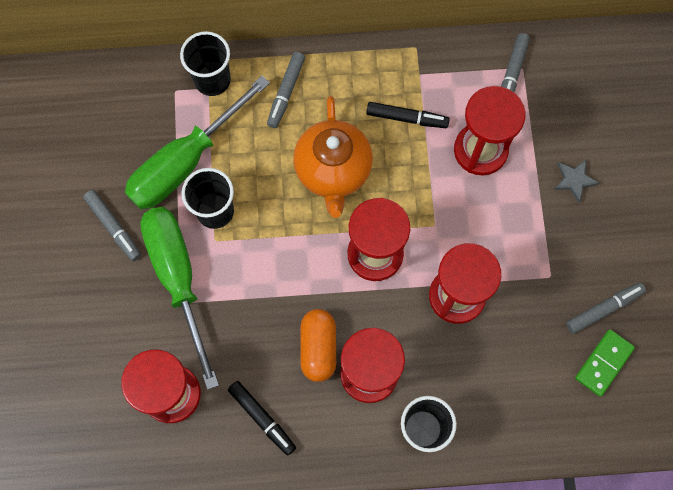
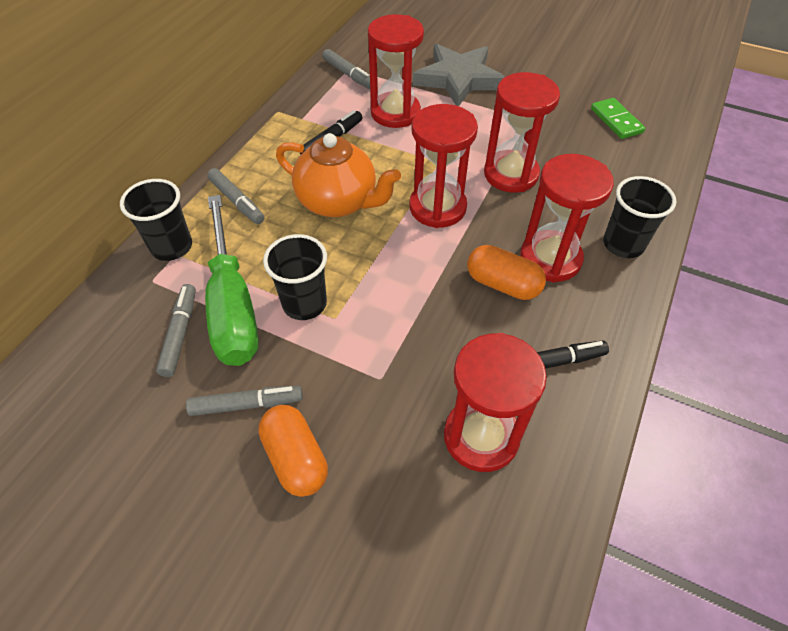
camera: 60 degrees left, 20 degrees down
(93, 283) = (296, 458): none -> orange capsule
(178, 279) = (352, 369): green screwdriver -> none
(574, 180) = (459, 79): grey star -> grey star, size x2.33
(603, 309) = (571, 104): grey marker -> grey marker (180, 334)

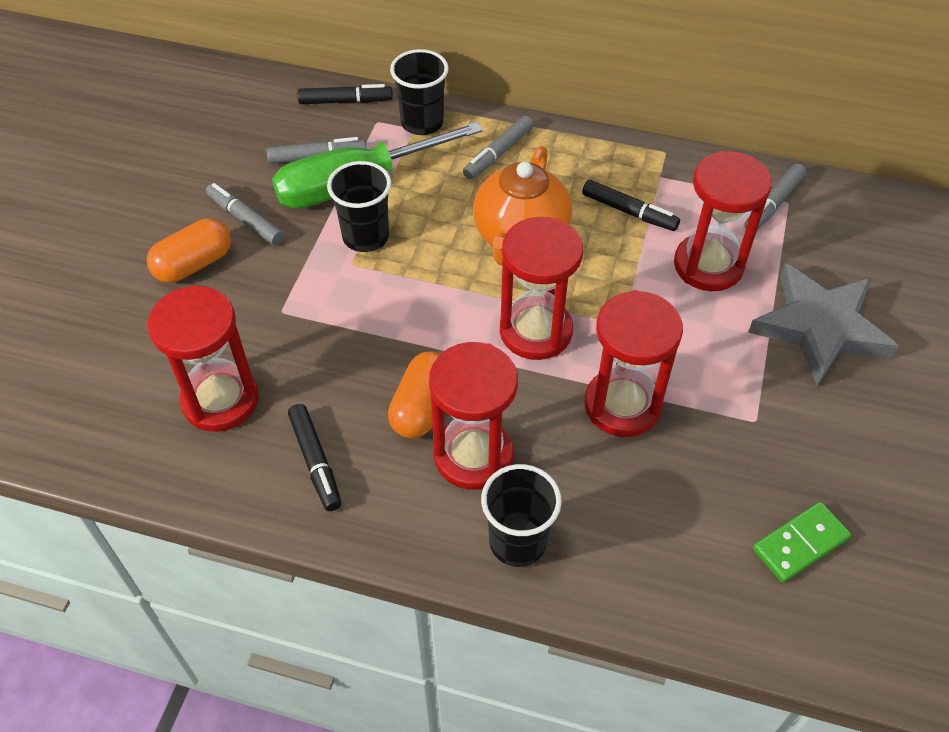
camera: 80 degrees right, 0 degrees up
(107, 303) = (345, 101): none -> black marker
(246, 404) = (245, 220): grey marker -> grey marker turned 150 degrees clockwise

